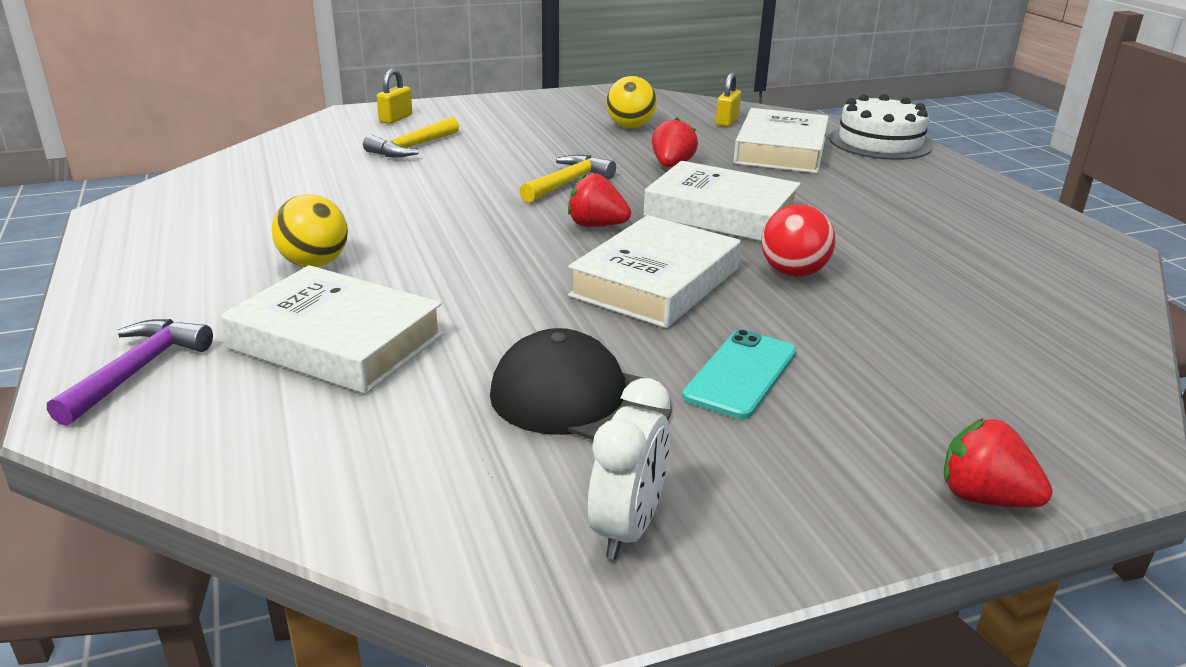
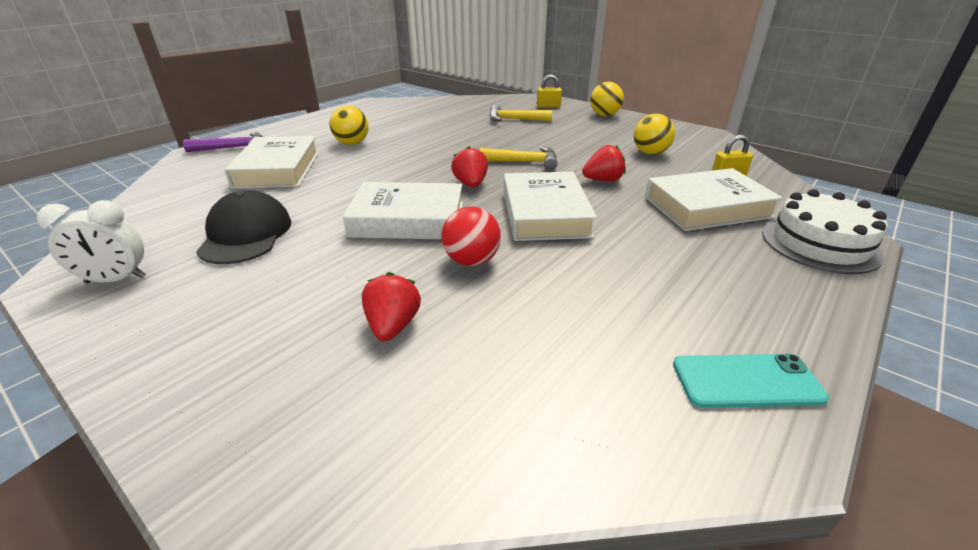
camera: 60 degrees right, 5 degrees up
(484, 106) = (604, 115): none -> yellow ball
(740, 374) = (300, 274): turquoise phone -> turquoise phone (746, 381)
(984, 498) = (158, 412): red strawberry -> red strawberry (393, 326)

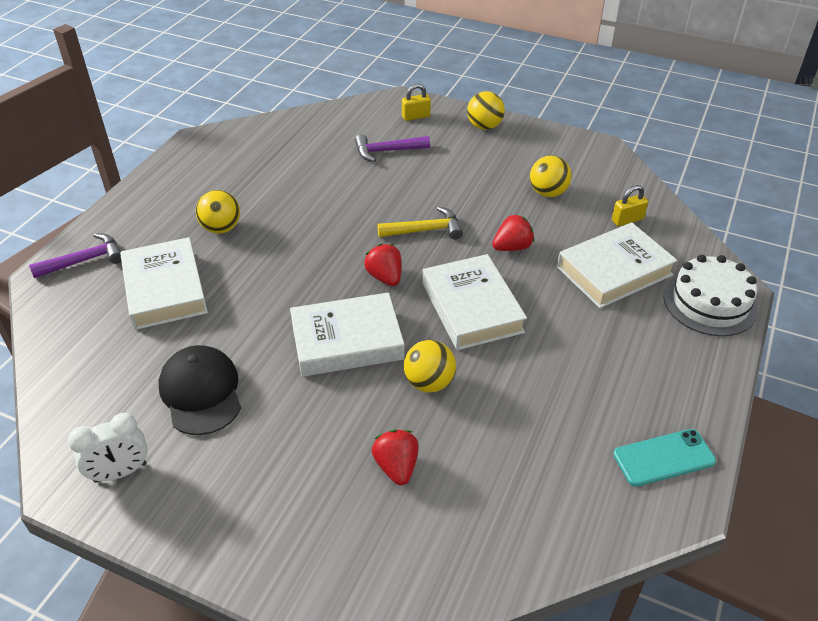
camera: 15 degrees left, 10 degrees up
(471, 261) = (429, 383): red ball -> yellow ball
(514, 119) = (387, 151): yellow hammer -> purple hammer

